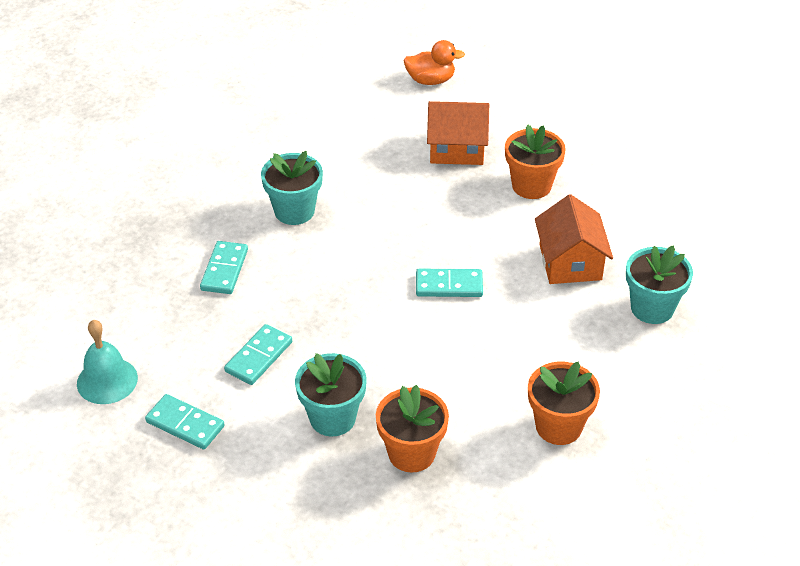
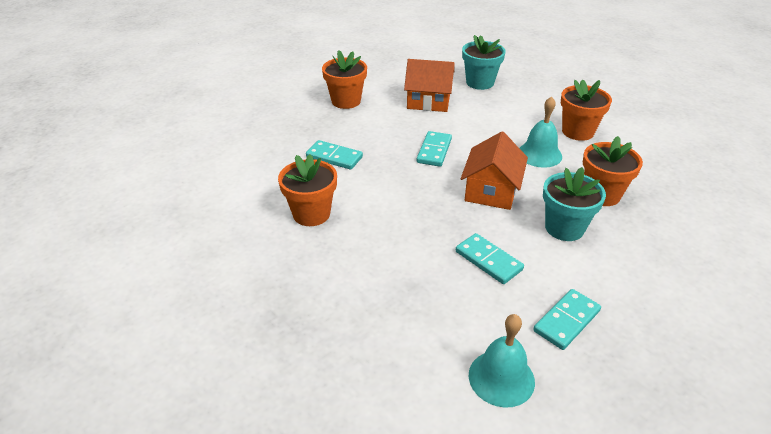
camera: 75 degrees left, 5 degrees down
(224, 270) = (369, 268): turquoise domino -> turquoise domino (334, 157)
(294, 211) = (311, 214): turquoise flower pot -> orange flower pot
(430, 80) = (196, 121): orange duck -> none
(457, 148) = (286, 123): orange house -> orange house (491, 191)
(482, 387) = (539, 154): none -> turquoise bell

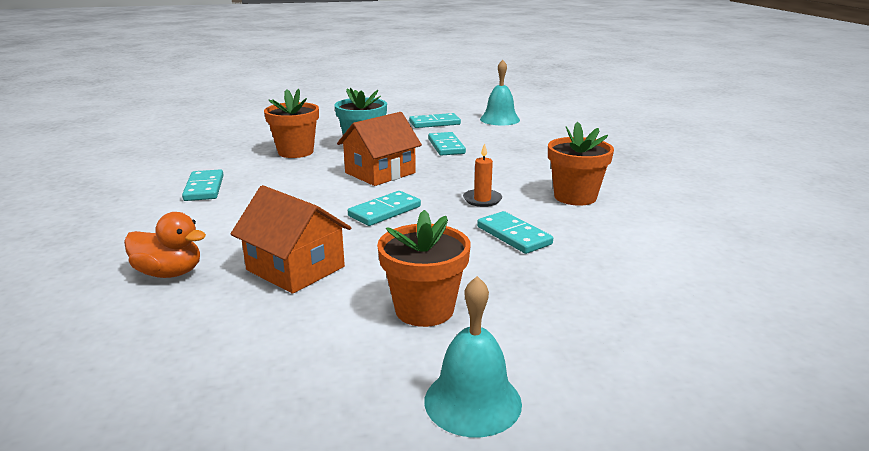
camera: 150 degrees left, 15 degrees down
(380, 185) = (482, 200): none -> orange candle
(480, 82) = (169, 273): turquoise flower pot -> orange duck
(539, 154) = (284, 183): turquoise bell -> turquoise bell (472, 401)
(577, 132) = (204, 188): orange flower pot -> turquoise domino

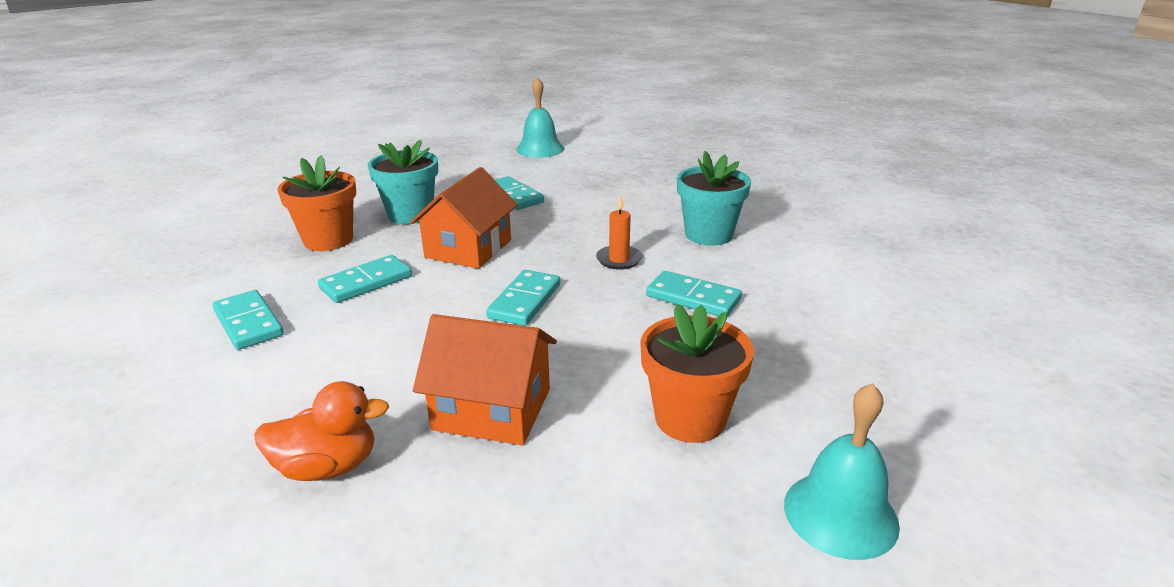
camera: 25 degrees left, 5 degrees up
(434, 123) = (469, 166): turquoise domino -> turquoise domino (366, 282)
(575, 197) = (708, 235): orange flower pot -> turquoise flower pot

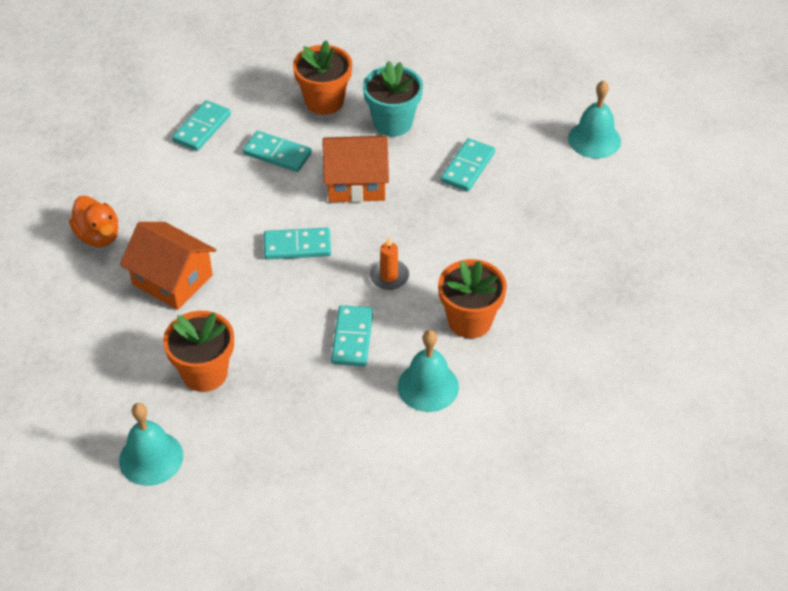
camera: 65 degrees right, 20 degrees up
(492, 409) = (172, 279): orange house -> orange house turned 45 degrees counterclockwise
(708, 235) = (470, 321): turquoise flower pot -> orange flower pot
(785, 272) = (428, 386): none -> turquoise bell

